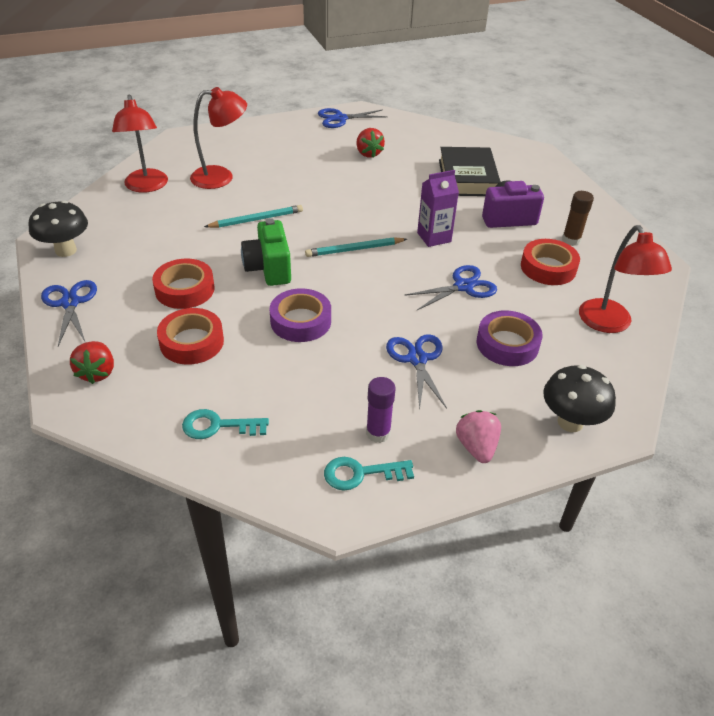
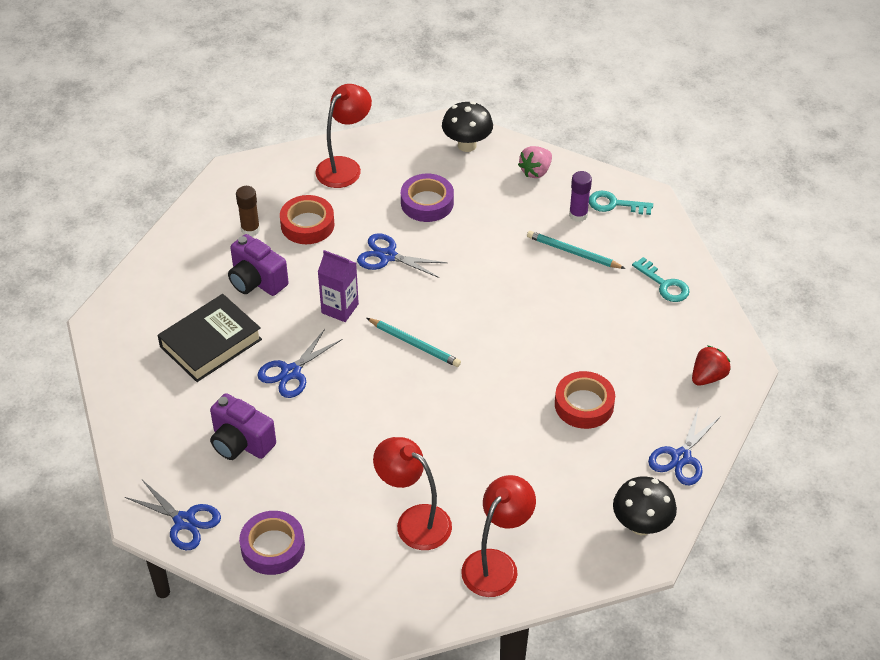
camera: 130 degrees left, 5 degrees up
(192, 342) = (623, 354): red tape -> none
(256, 220) = (449, 437): turquoise pencil -> turquoise pencil (573, 252)
(268, 269) = (501, 376): green camera -> none
(301, 321) = (533, 315): purple tape -> purple tape (273, 547)
(360, 474) = (614, 204): turquoise key -> turquoise key turned 150 degrees clockwise
(368, 153) = (241, 443): red strawberry -> purple camera
(417, 359) = (495, 235): blue scissors -> blue scissors (291, 372)

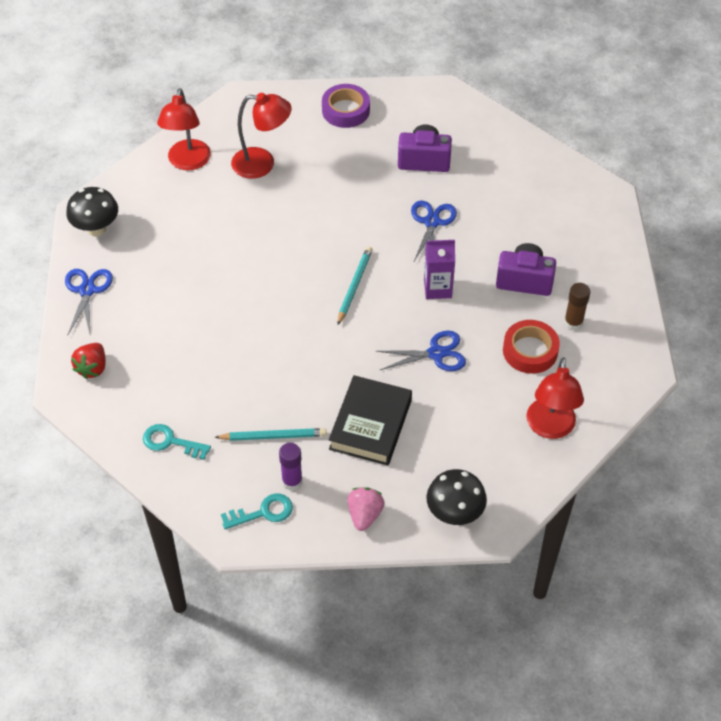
camera: 150 degrees right, 5 degrees up
(184, 521) = (417, 100): blue scissors -> none
(211, 343) = (512, 216): black book -> black book (370, 424)
(414, 344) = (354, 286): turquoise pencil -> turquoise pencil turned 105 degrees clockwise
(427, 203) = (443, 425): purple tape -> none
(584, 405) = (186, 298): red tape -> none

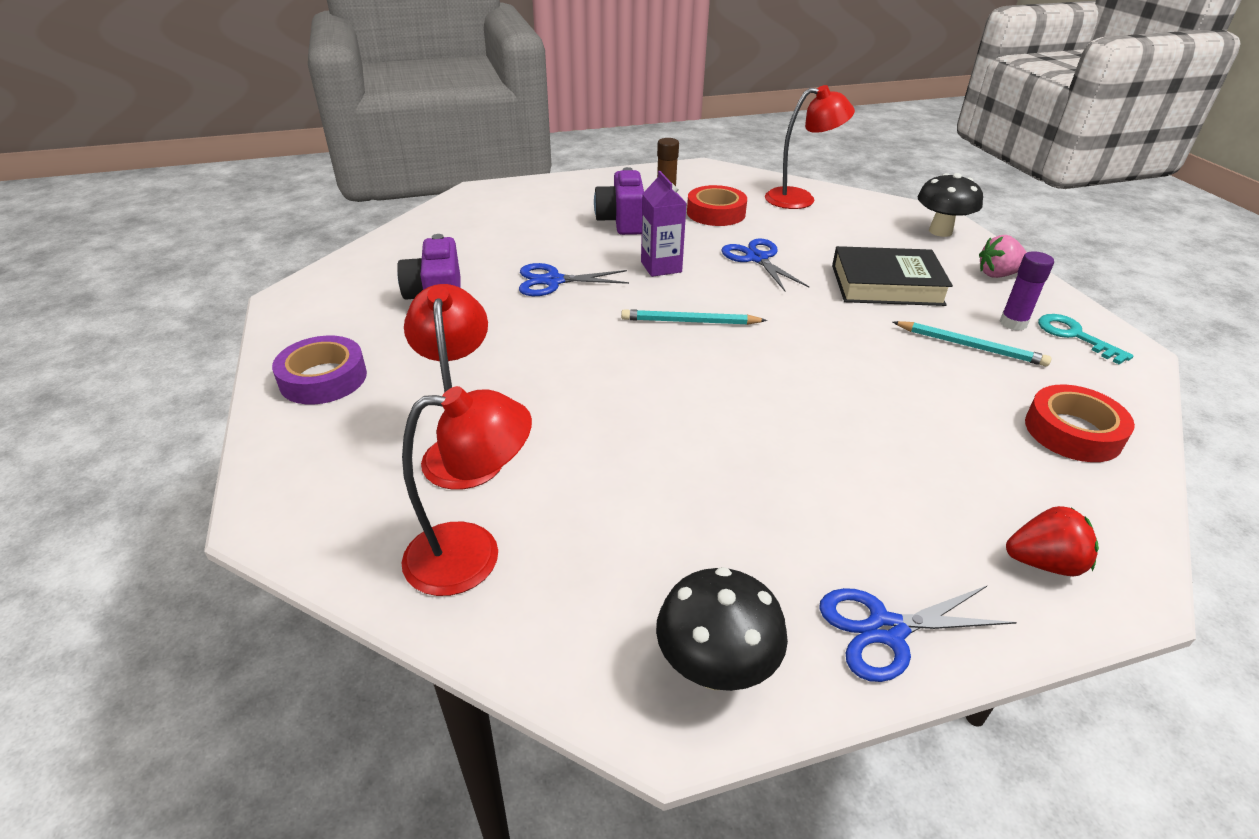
camera: 105 degrees left, 15 degrees down
(170, 442) = (1073, 432): turquoise key -> red tape
(273, 436) = (970, 346): turquoise pencil -> turquoise pencil turned 135 degrees clockwise

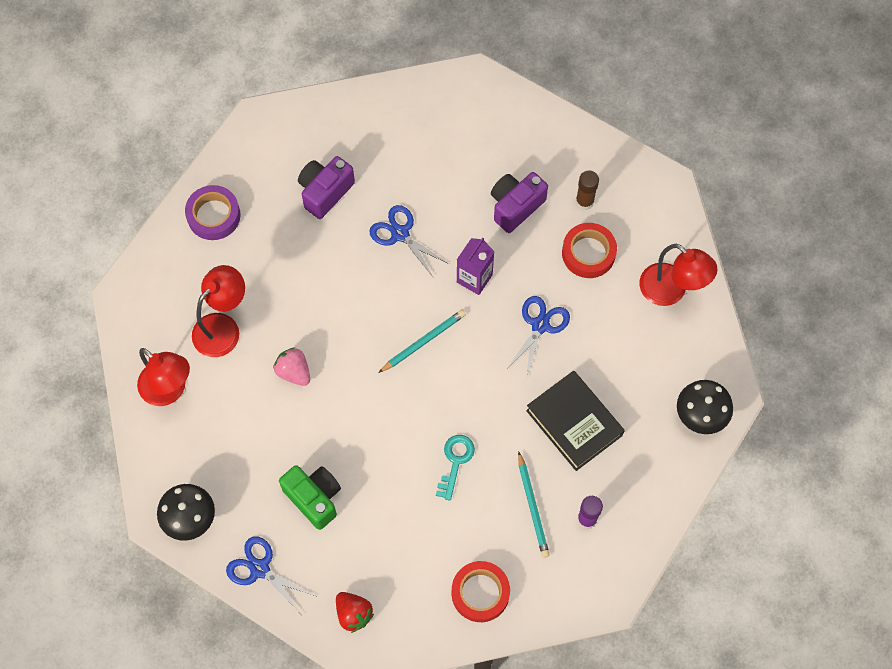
camera: 50 degrees right, 30 degrees up
(690, 321) = (423, 342): turquoise pencil -> turquoise pencil turned 90 degrees clockwise
(809, 501) = (314, 498): none -> green camera
(998, 274) = (656, 483): pink strawberry -> pink strawberry (294, 372)
(1074, 336) = (601, 560): turquoise key -> turquoise key (455, 461)

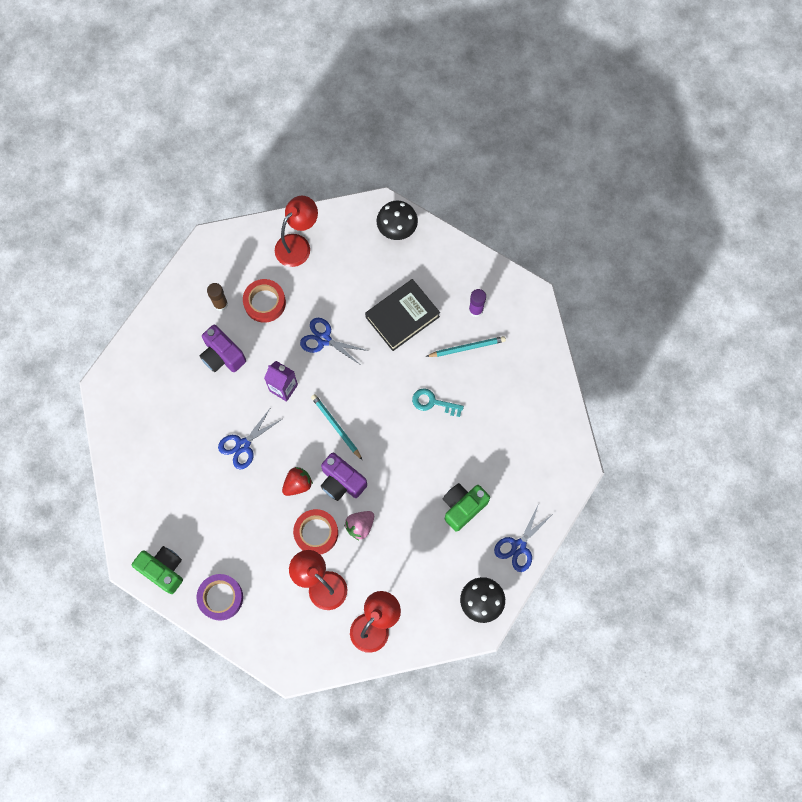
camera: 90 degrees left, 5 degrees up
(249, 153) = (163, 570): none -> green camera
(325, 192) = (203, 506): purple camera -> purple camera (341, 482)
(353, 614) = (550, 475): red strawberry -> red strawberry (297, 484)
(480, 593) = (532, 385): red tape -> red tape (316, 533)

